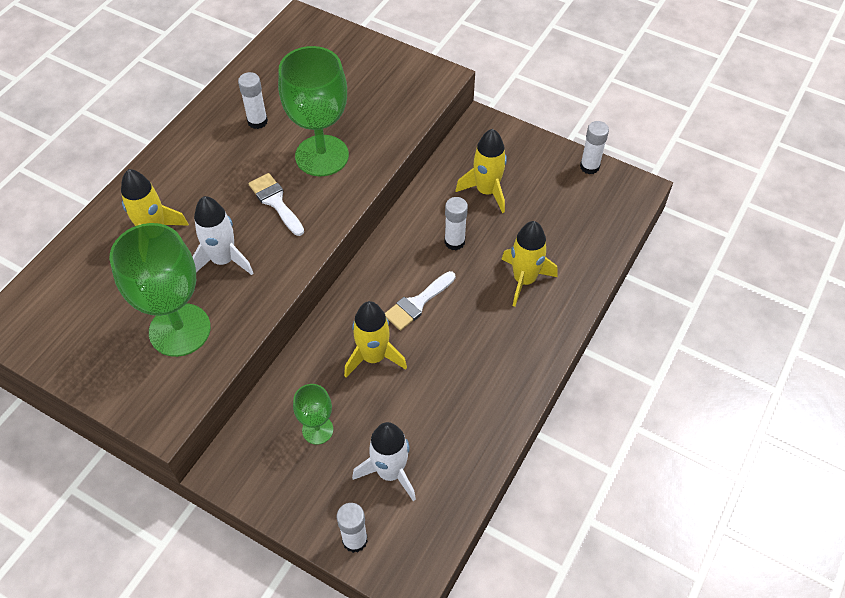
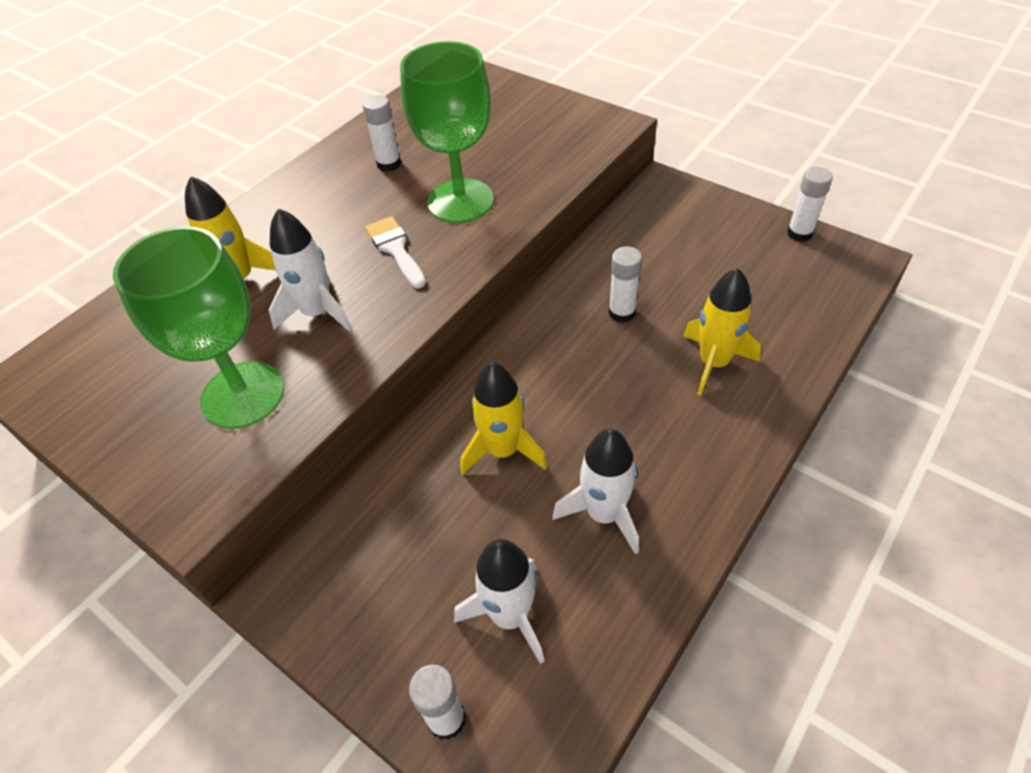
camera: 10 degrees right, 5 degrees down
(317, 430) = (414, 545): green goblet -> none
(417, 303) = (568, 384): white brush -> none
(449, 398) = (604, 514): none -> white rocket
(486, 191) = (666, 256): yellow rocket -> none

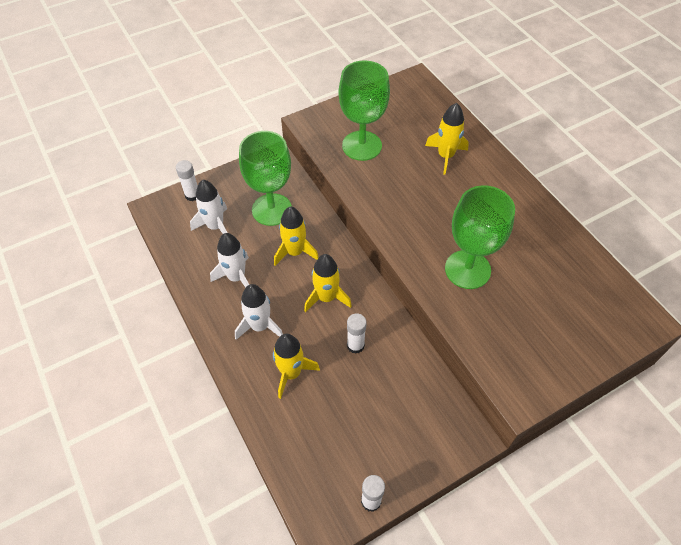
camera: 110 degrees right, 5 degrees up
(317, 312) = (402, 181): white rocket -> white rocket (260, 326)
(389, 164) = (526, 244): white glue stick -> none
(395, 249) = (436, 225): white brush -> none
(422, 532) = (272, 209): none -> green goblet
(566, 373) = (326, 297): none -> yellow rocket

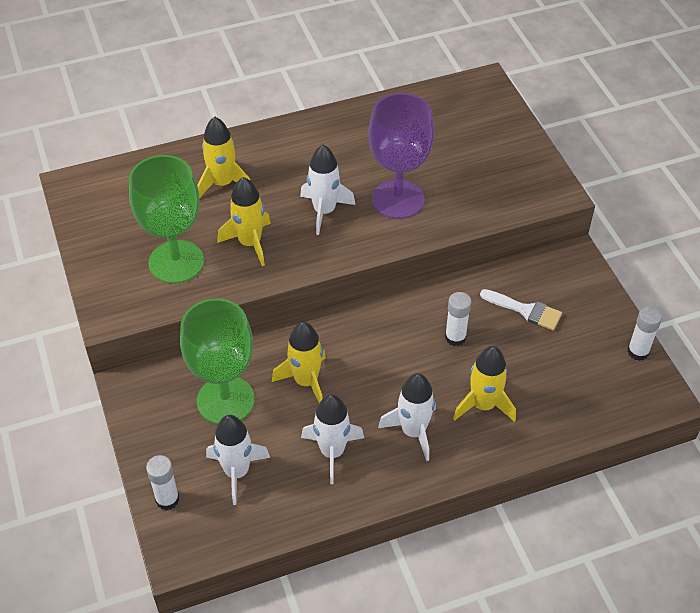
camera: 80 degrees left, 5 degrees down
(326, 297) = (384, 356): yellow rocket -> yellow rocket (250, 243)
(397, 398) = (526, 310): none -> white brush
(437, 222) = (324, 211): none -> white rocket
(467, 269) = (398, 199): green goblet -> purple goblet

